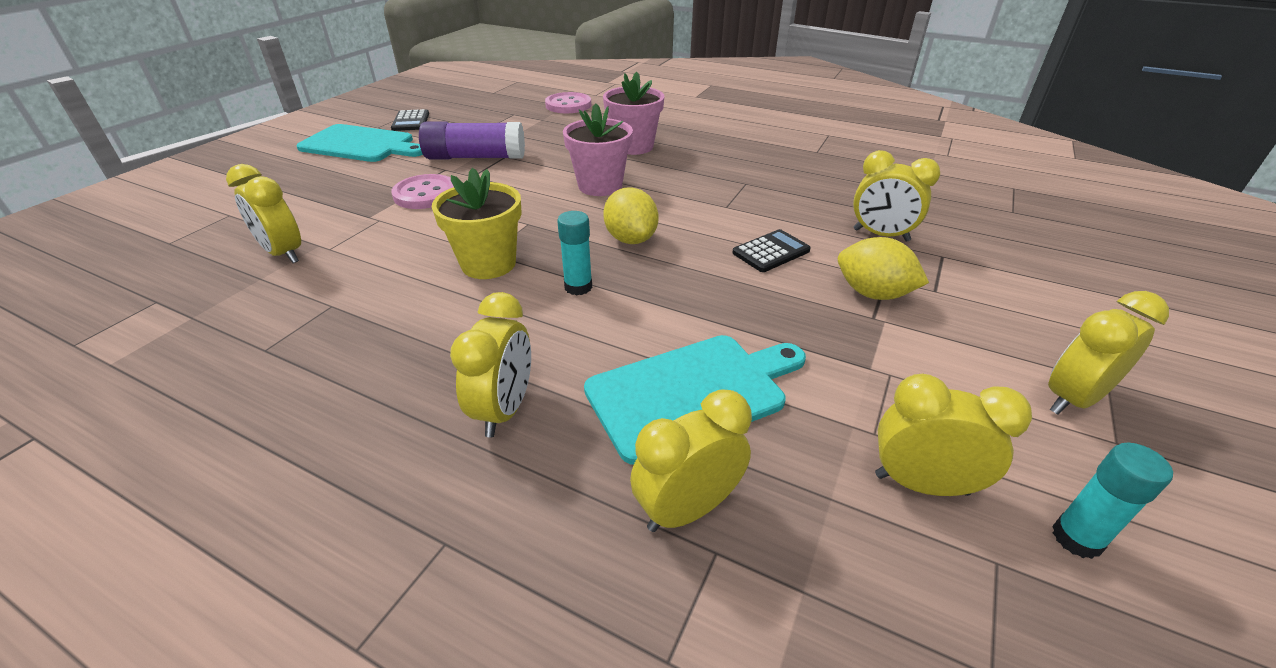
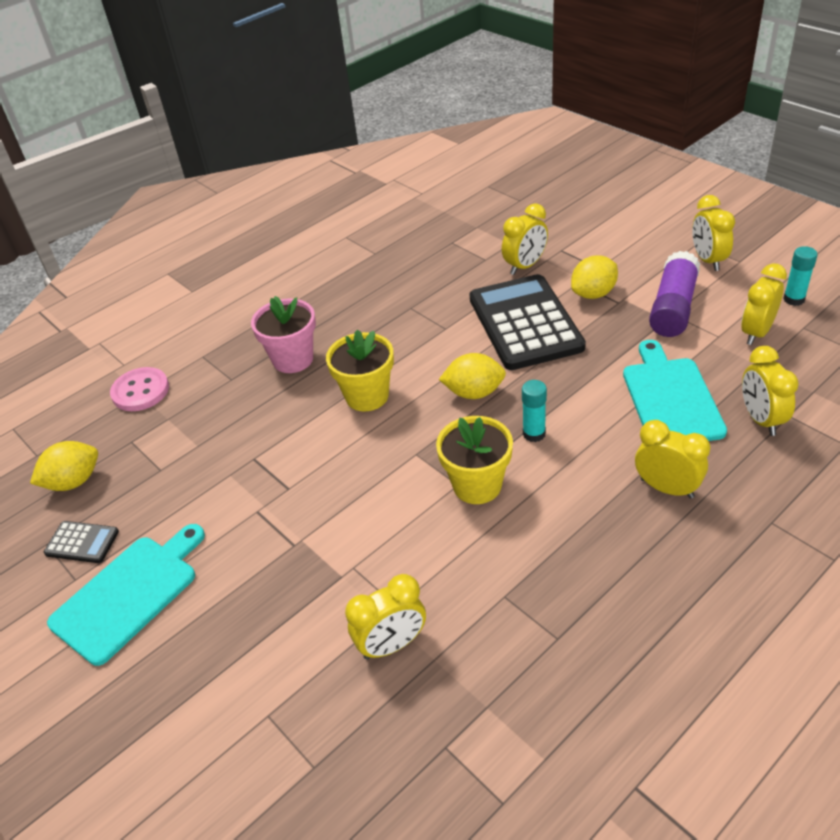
camera: 65 degrees left, 5 degrees up
(425, 194) = (313, 528): pink button -> none
(469, 107) = (73, 481): none -> yellow lemon
(475, 157) = (241, 483): purple glue stick -> purple glue stick (673, 308)
(600, 186) = (367, 396): pink flower pot -> yellow flower pot
(771, 252) = (525, 323): black calculator -> black calculator, size x2.33

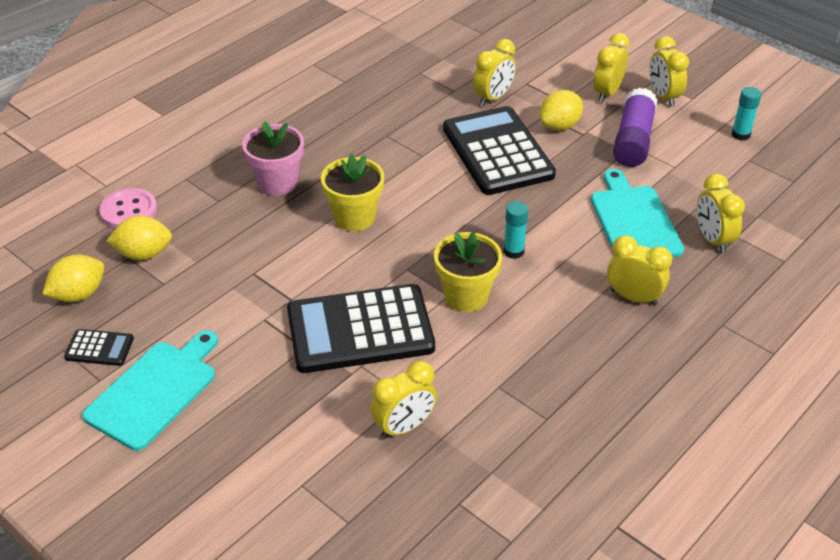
camera: 10 degrees left, 0 degrees up
(357, 524) = (360, 330): none -> black calculator
(474, 392) = (455, 215): yellow lemon -> yellow lemon (144, 254)
(756, 333) = (708, 164): yellow clock -> yellow clock (607, 93)

